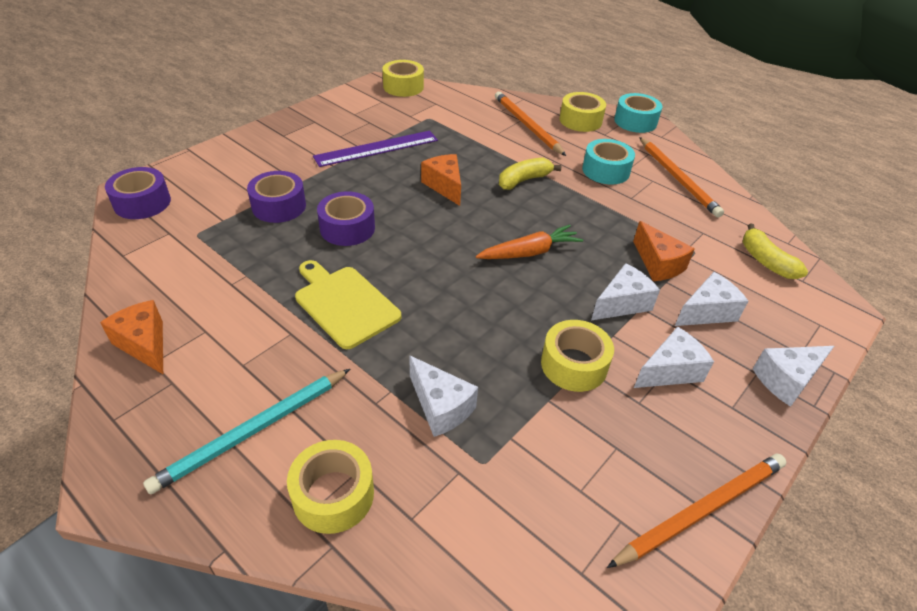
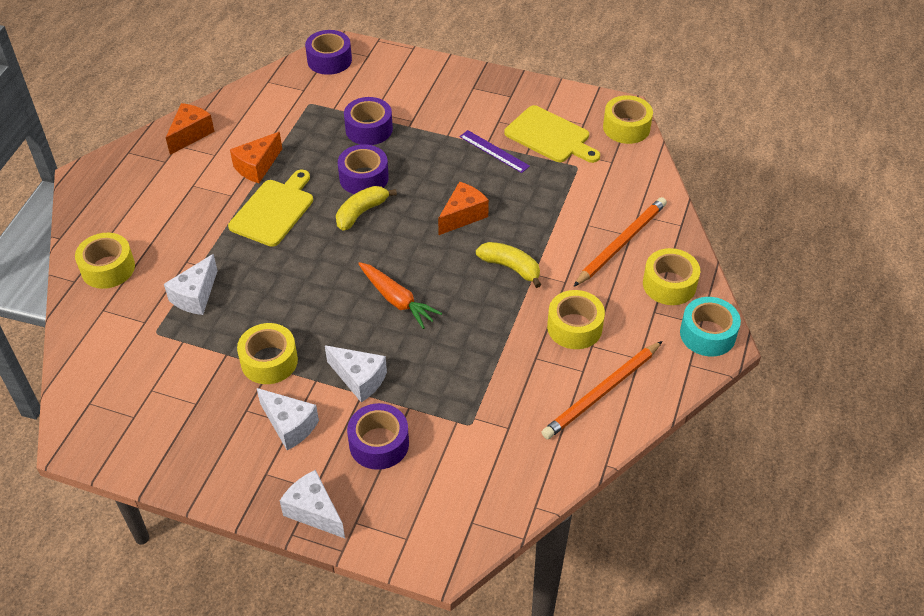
camera: 70 degrees right, 5 degrees up
(253, 431) = (141, 214): turquoise pencil -> none
(376, 148) = (494, 151): purple ruler -> purple ruler, size x0.63
(383, 119) = (550, 136): none -> yellow cutting board
(605, 170) = (574, 327): turquoise tape -> yellow tape
(658, 264) = (432, 397): orange cheese -> orange cheese (257, 166)
(701, 510) = (157, 462): orange pencil -> none
(707, 312) = (379, 443): white cheese -> purple tape
(766, 261) = (487, 487): yellow banana -> yellow banana (361, 213)

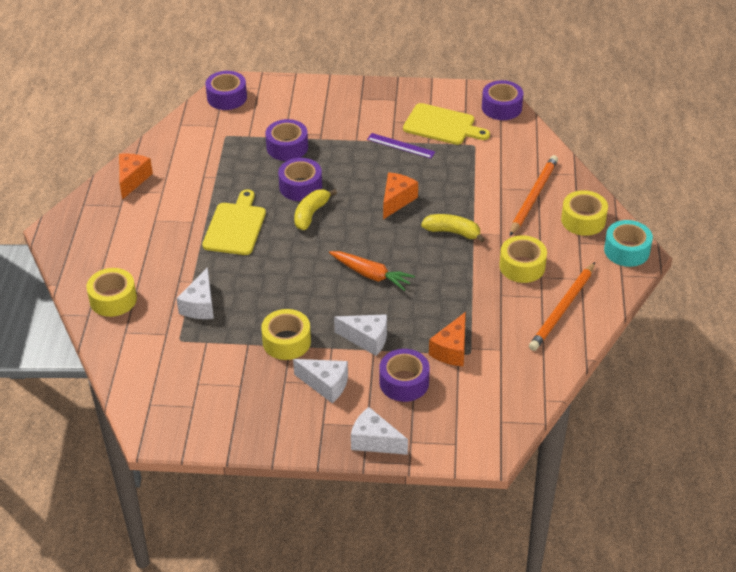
camera: 15 degrees left, 5 degrees down
(257, 166) = (204, 195): orange cheese -> orange cheese (451, 350)
(626, 127) = (501, 107): yellow tape -> purple tape

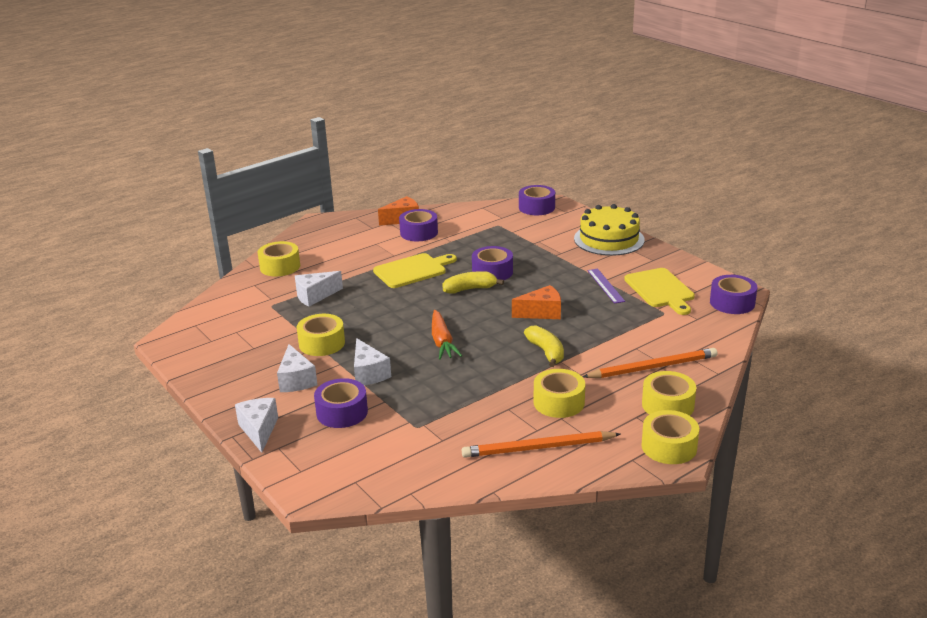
camera: 50 degrees right, 15 degrees down
(287, 147) = (524, 248): purple tape -> purple tape (419, 233)
(335, 98) = (609, 239): none -> yellow cake
(451, 350) = (408, 416): orange cheese -> none
(626, 250) = (669, 446): turquoise tape -> yellow tape

